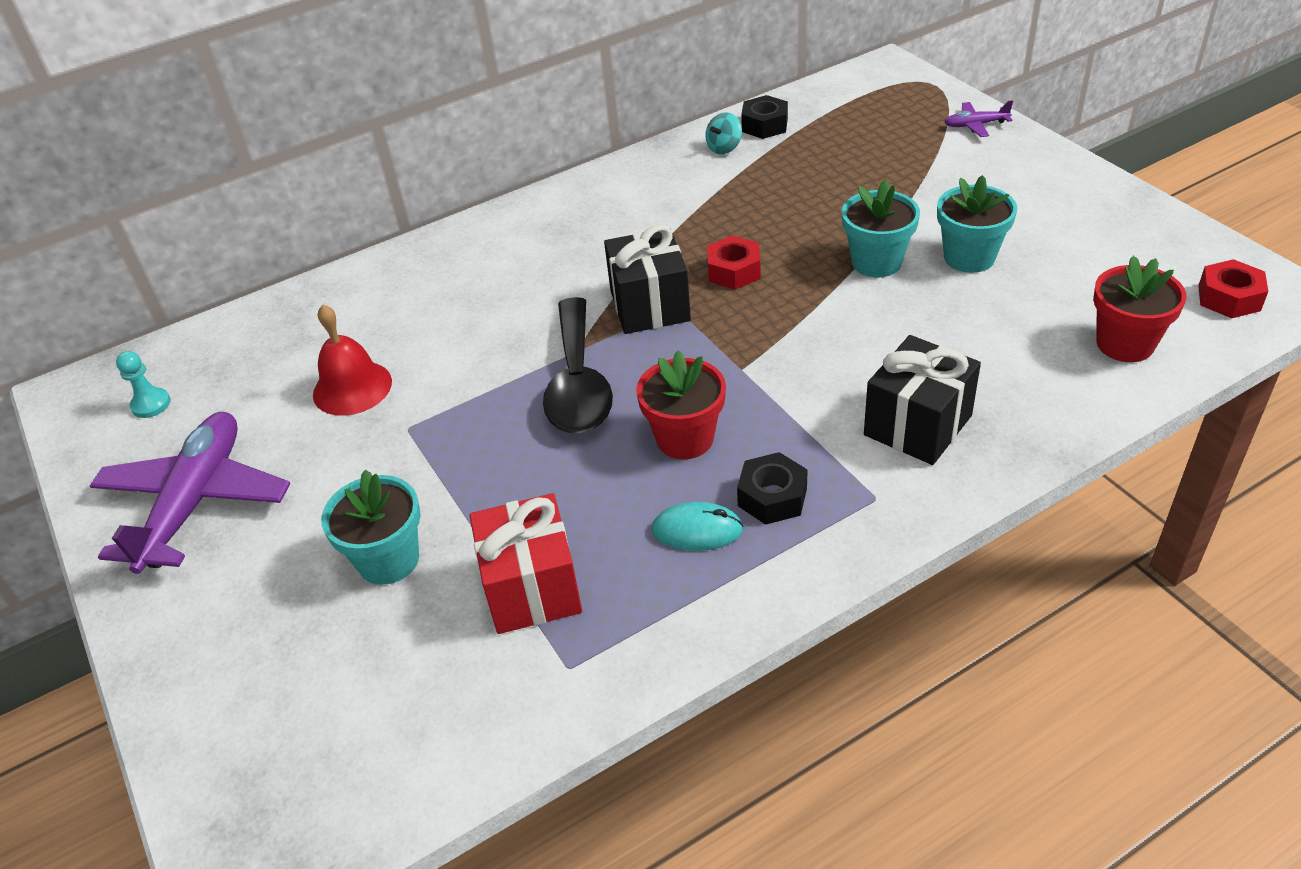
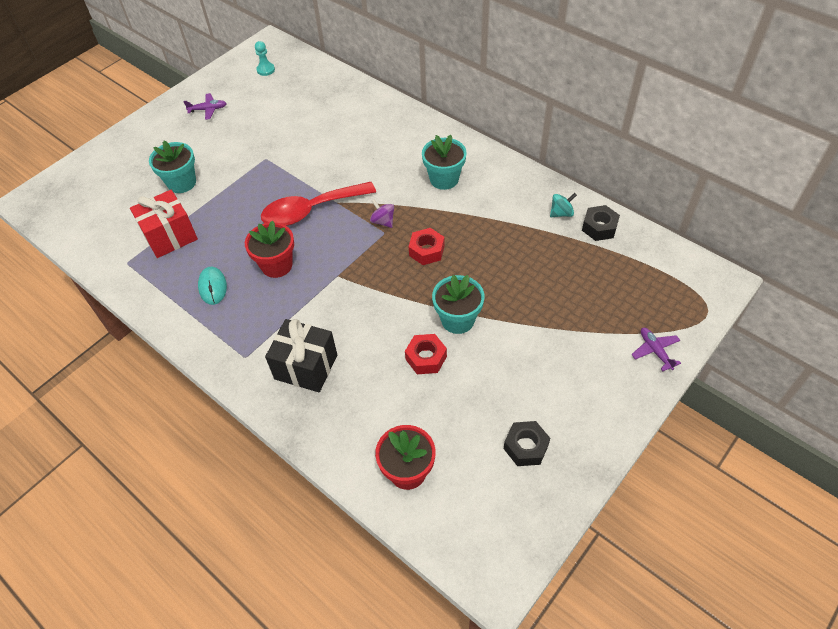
camera: 70 degrees right, 10 degrees up
(195, 502) = (208, 109): purple plane -> purple plane, size x0.43
(352, 388) = (290, 129): red bell -> none
(578, 383) = (311, 210): black spoon -> red spoon
(650, 306) = (383, 221): black gift -> purple spinning top
(724, 148) = (561, 213): turquoise spinning top -> turquoise spinning top turned 135 degrees clockwise
(772, 497) = (239, 312): black nut -> black nut (525, 447)
(969, 257) = (479, 370): turquoise flower pot -> turquoise flower pot (444, 179)
(1229, 298) = (478, 537): red nut -> red nut (426, 358)

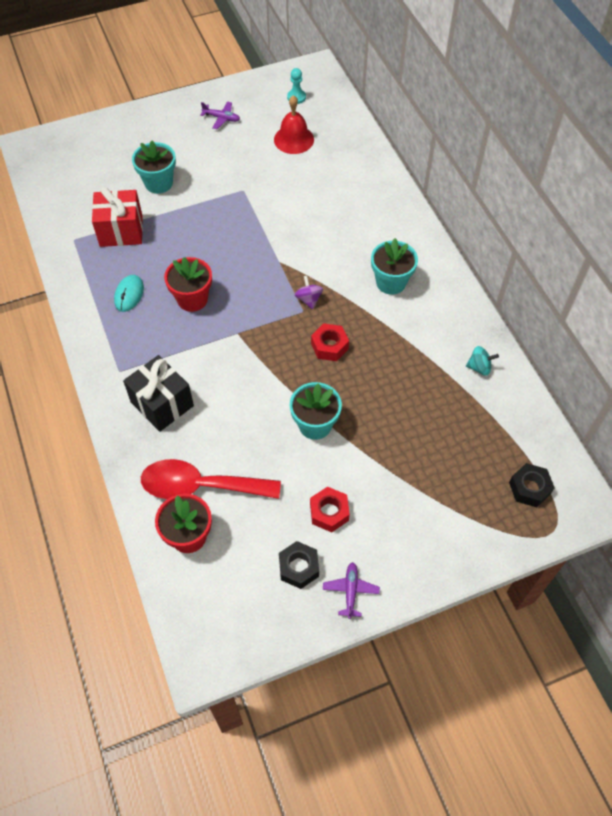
camera: 25 degrees right, 5 degrees up
(285, 102) = (294, 139): none -> red bell
(311, 210) = (252, 260): red spoon -> red spoon (200, 486)
(426, 358) = (265, 446): red nut -> red nut (329, 512)
(599, 227) = (506, 398): black nut -> black nut (529, 488)
(655, 351) = (474, 542): purple plane -> purple plane (350, 591)

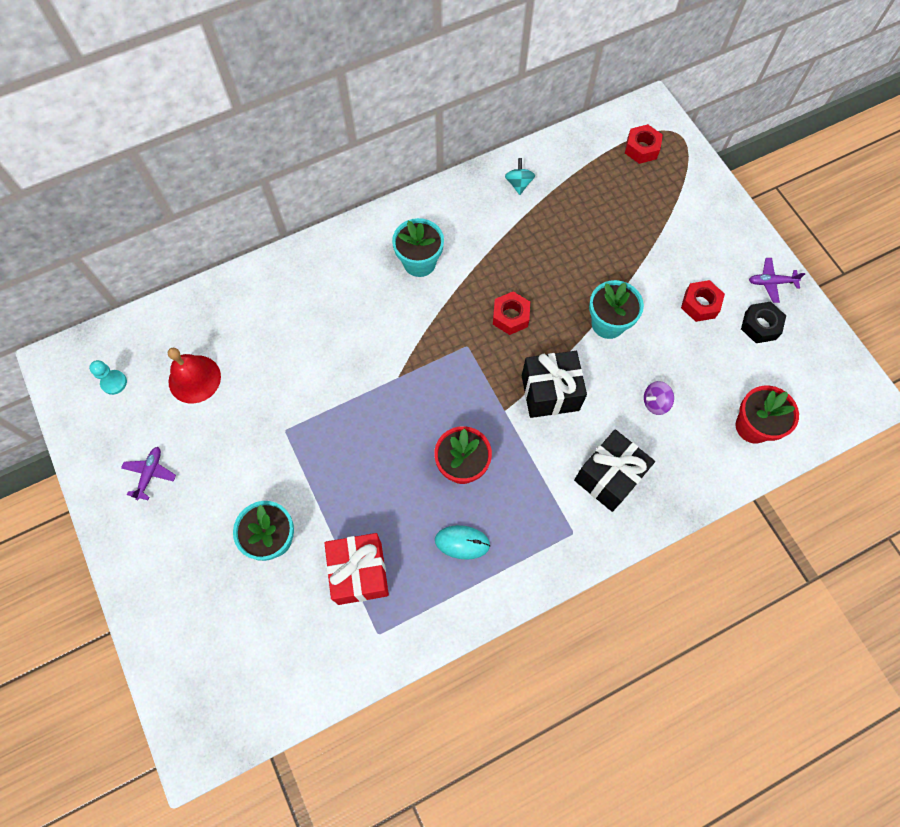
camera: 95 degrees left, 10 degrees up
(200, 486) = (697, 423): red spoon -> none
(249, 368) = (550, 393): none -> black gift
(308, 299) = (450, 341): purple spinning top -> purple spinning top (655, 402)
(529, 488) = (641, 148): black nut -> red nut

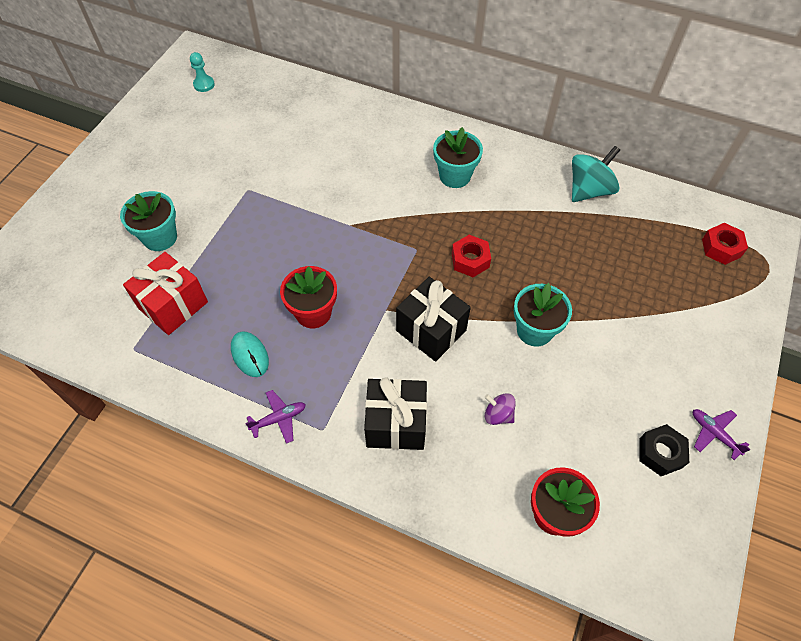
camera: 50 degrees right, 10 degrees down
(150, 474) = (155, 143): purple plane -> purple plane (279, 419)
(194, 379) = (242, 119): red bell -> none
(519, 184) = (589, 190): turquoise spinning top -> turquoise spinning top, size x1.84
(700, 304) = (627, 388): red nut -> none

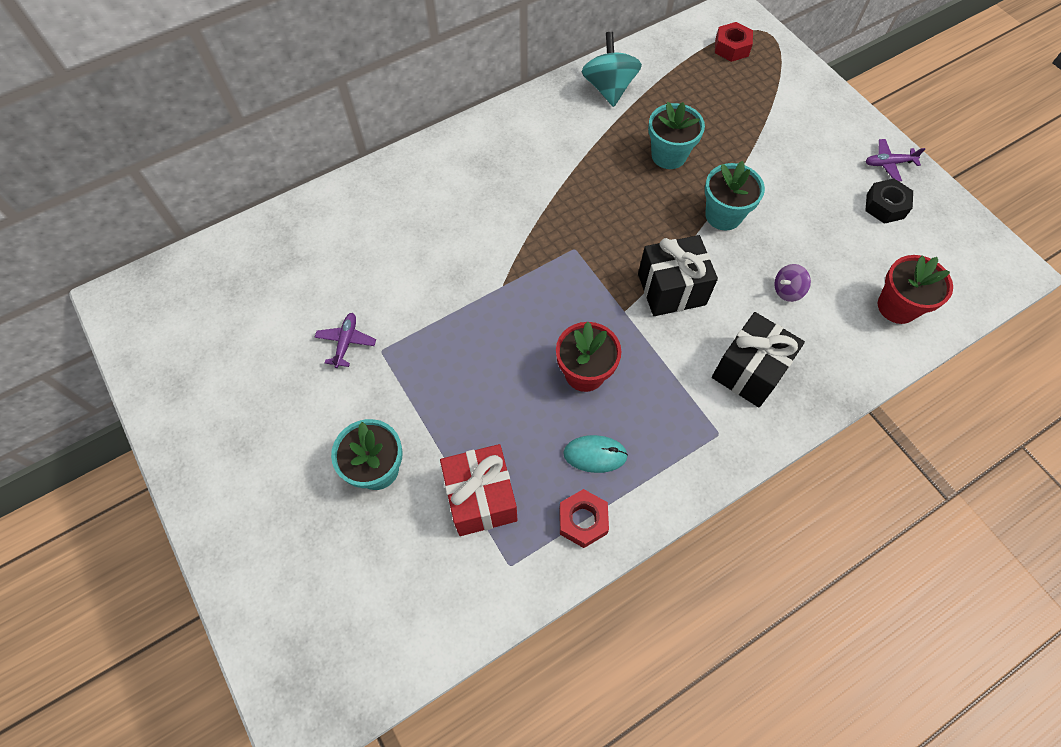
camera: 55 degrees left, 5 degrees up
(204, 84) = (183, 315): turquoise pawn -> none
(279, 419) = (684, 465): purple plane -> purple plane (346, 342)
(455, 176) = (513, 170): turquoise flower pot -> turquoise flower pot (668, 155)
(470, 260) = (617, 216): red nut -> red nut (582, 521)

